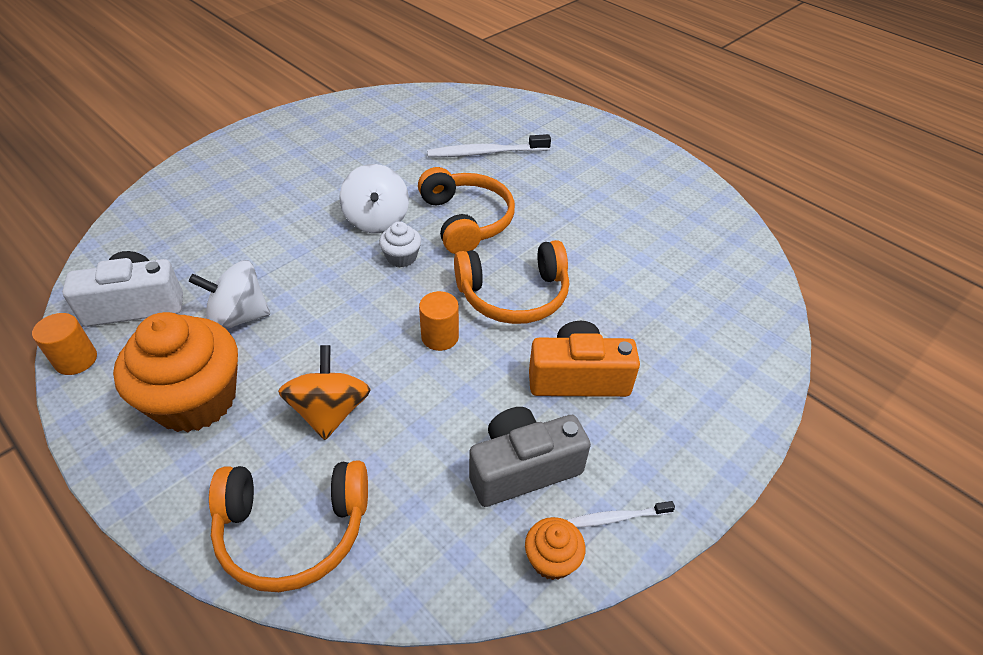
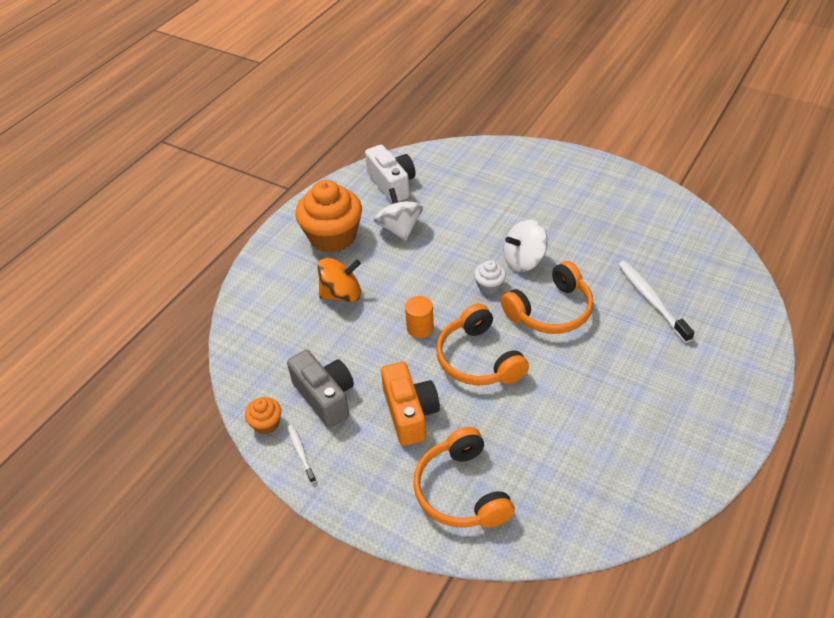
camera: 80 degrees right, 0 degrees up
(76, 360) = (344, 181): orange cylinder -> none
(293, 530) = (262, 306): orange headphones -> orange headphones (461, 491)

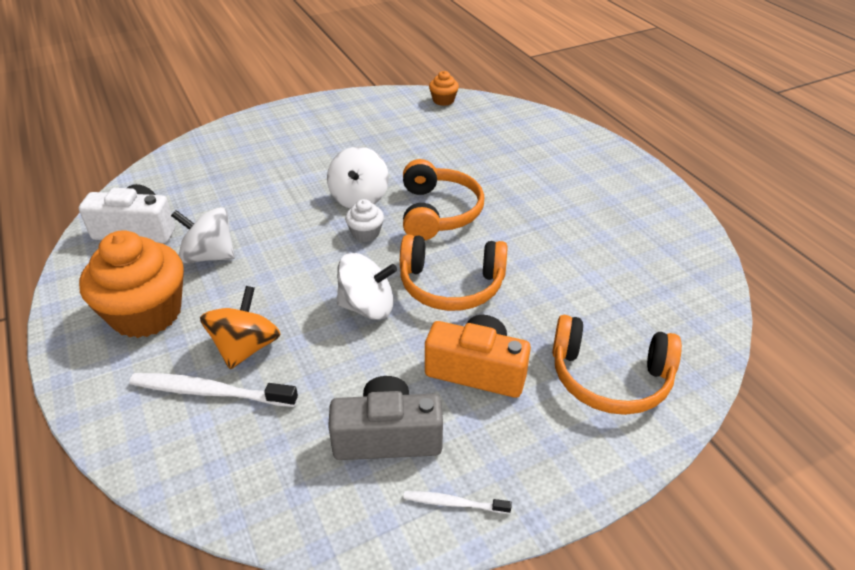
camera: 60 degrees left, 5 degrees down
(266, 423) = (376, 522): orange cupcake -> orange cupcake (443, 100)
(420, 328) = (367, 307): orange cylinder -> white spinning top
(652, 300) = (485, 156): white toothbrush -> white toothbrush (210, 392)

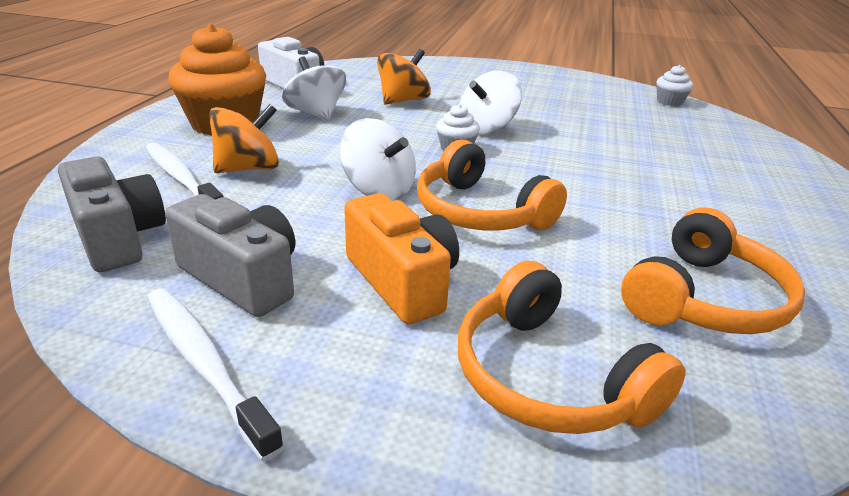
camera: 40 degrees right, 10 degrees down
(253, 472) = (118, 237): none -> grey camera
(258, 200) = (403, 101): none -> orange spinning top
(438, 212) = (548, 162): orange headphones -> orange headphones (704, 299)
(443, 100) = (669, 102): orange cupcake -> white cupcake
(454, 503) = (205, 364): white toothbrush -> white toothbrush, size x1.84

